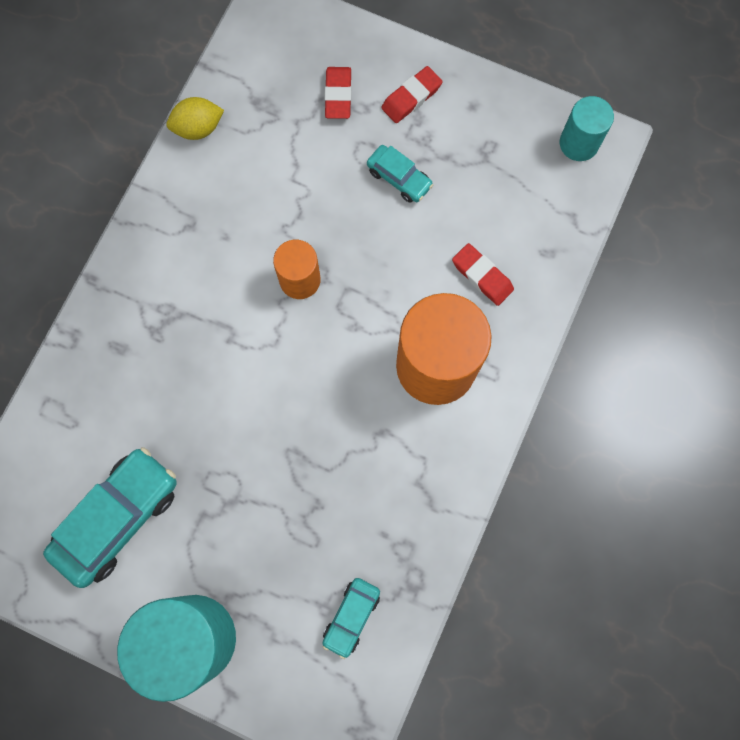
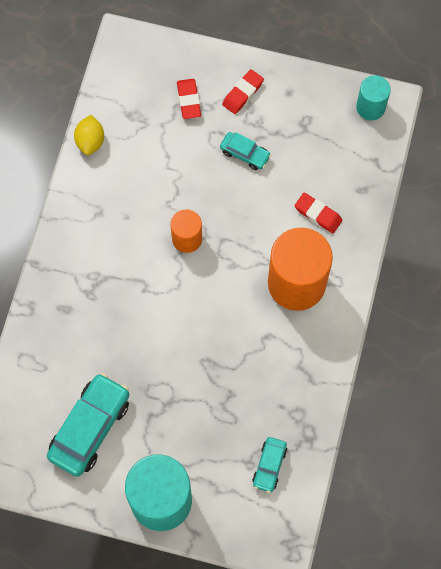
camera: 10 degrees left, 5 degrees down
(198, 128) = (90, 141): yellow lemon -> yellow lemon turned 60 degrees counterclockwise

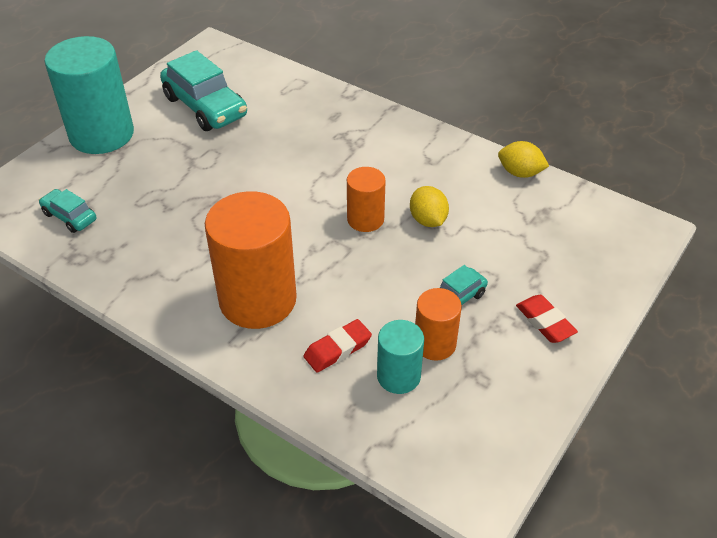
camera: 110 degrees right, 25 degrees down
(171, 194) = (428, 220): none -> yellow lemon
(188, 100) = (549, 266): red eraser -> none
(289, 156) = (435, 344): none -> orange cylinder
(370, 107) = (478, 467): turquoise cylinder -> turquoise cylinder (398, 376)

